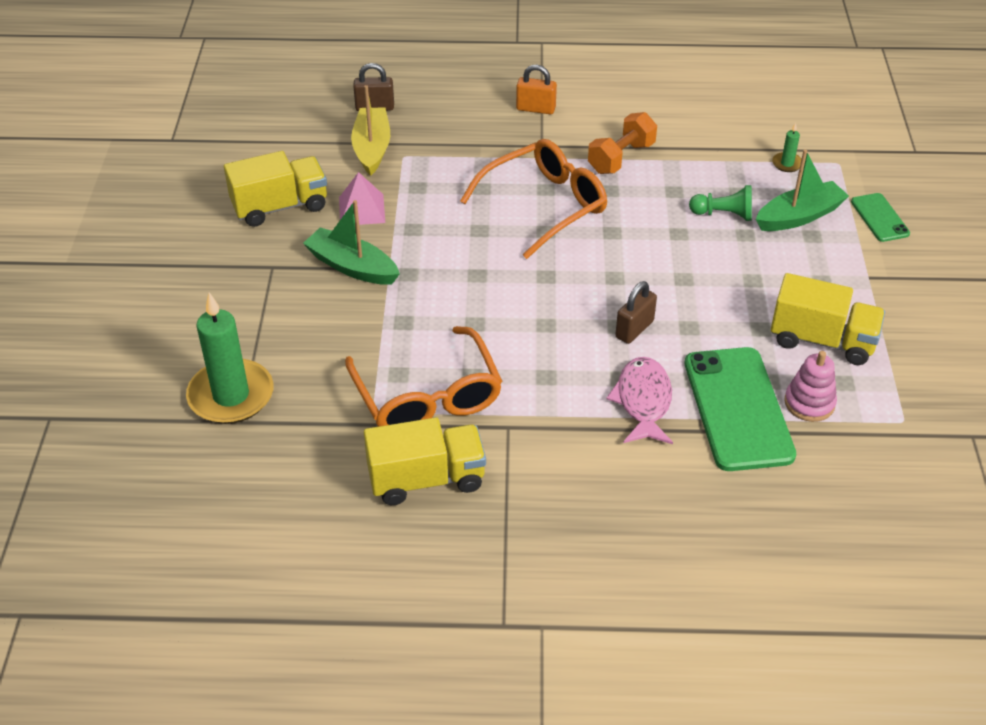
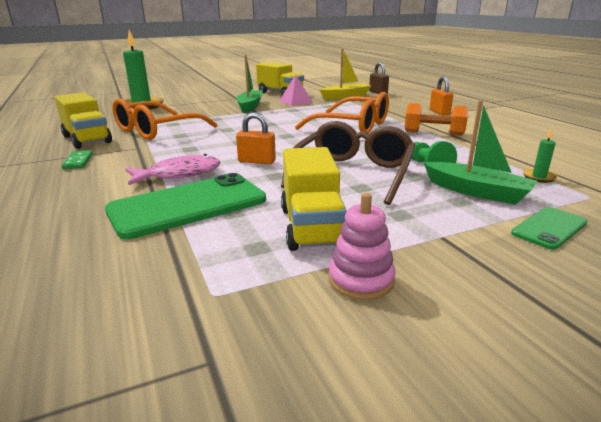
camera: 65 degrees right, 20 degrees down
(537, 490) = (78, 161): none -> green domino
(634, 329) = (257, 161): brown padlock -> orange padlock
(714, 271) = (353, 173): none -> brown glasses
(809, 403) = (213, 234): pink stacking toy -> pink stacking toy (361, 280)

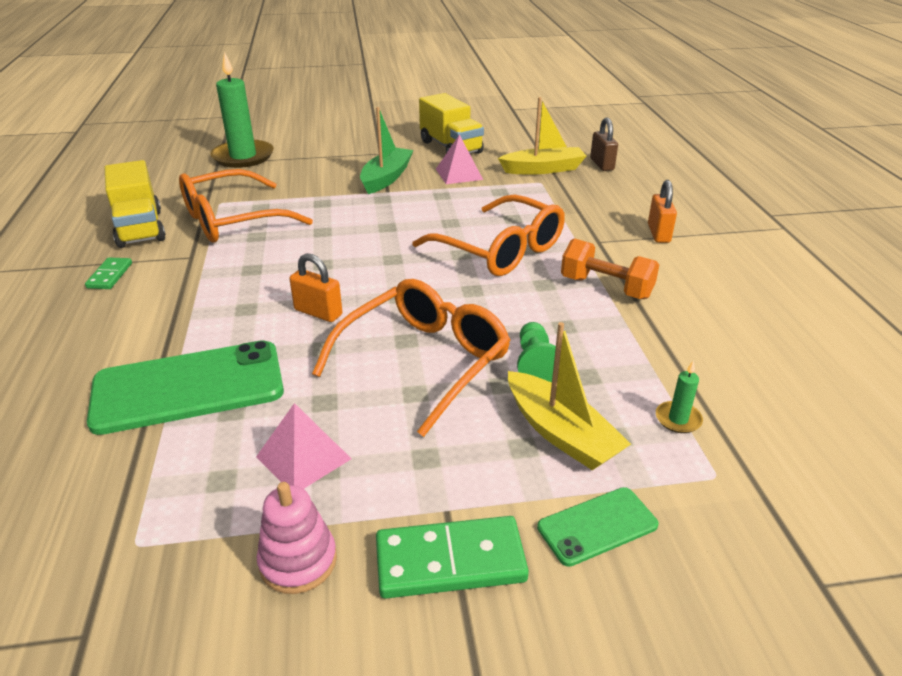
camera: 15 degrees right, 10 degrees up
(179, 174) = (210, 323): pink fish -> none
(312, 227) = (303, 458): yellow truck -> pink pyramid
(353, 173) = (424, 361): brown glasses -> orange glasses
(473, 260) = (450, 561): none -> green domino
(476, 192) = (561, 433): green boat -> yellow boat

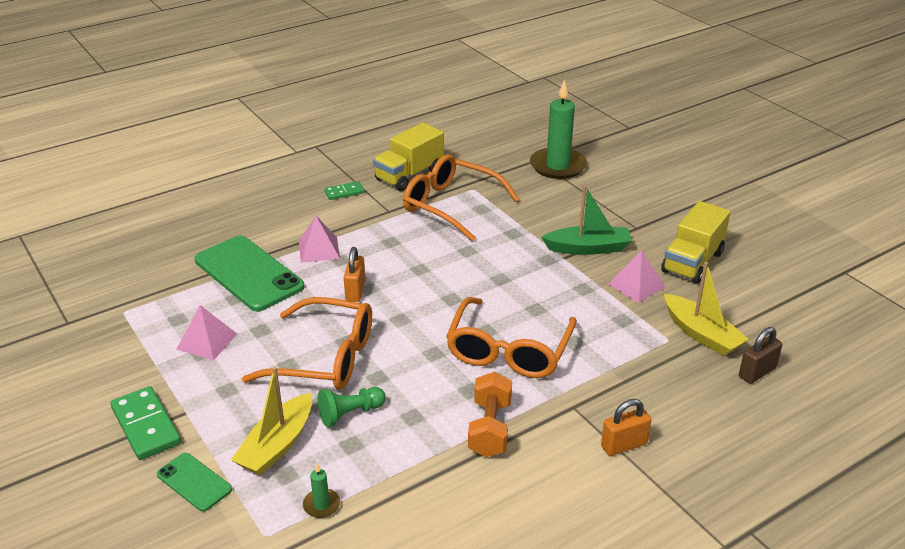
camera: 65 degrees right, 0 degrees up
(205, 320) = (319, 249): none -> pink pyramid
(298, 561) = (129, 369): pink stacking toy -> none

